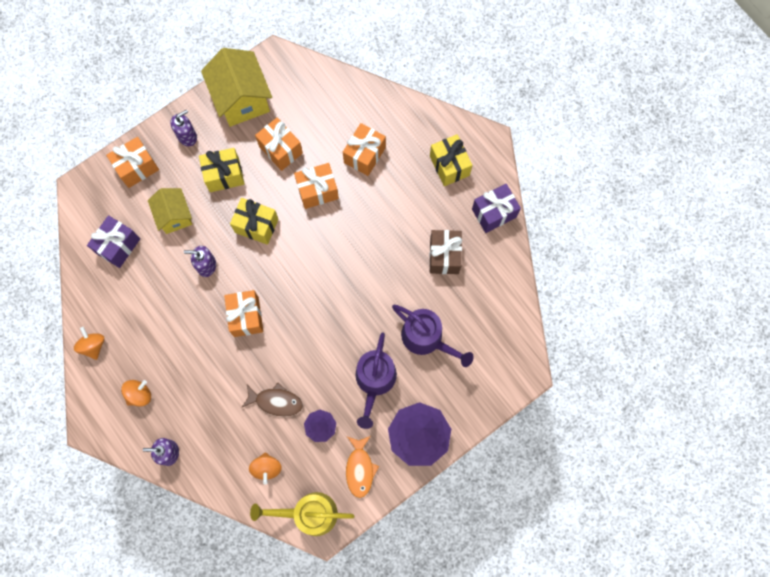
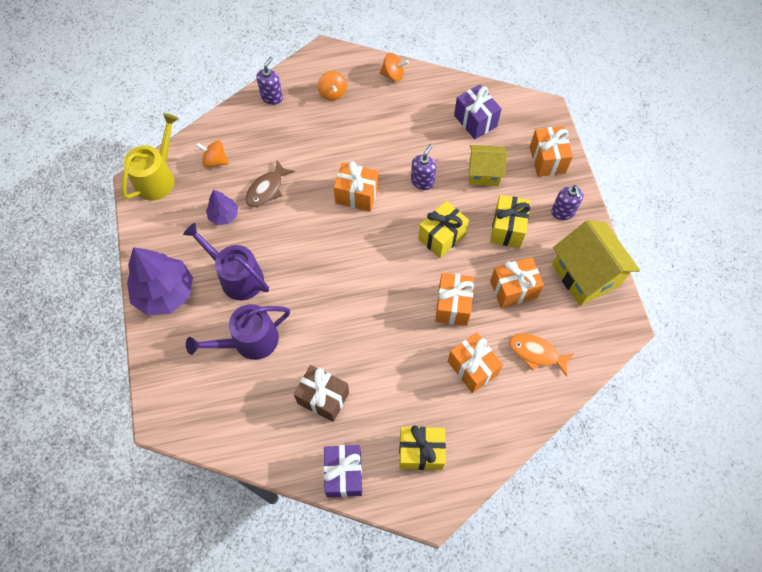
camera: 115 degrees right, 10 degrees down
(242, 99) = (585, 275): yellow house -> yellow house turned 60 degrees clockwise
(360, 469) = (168, 231): orange fish -> orange fish (536, 353)

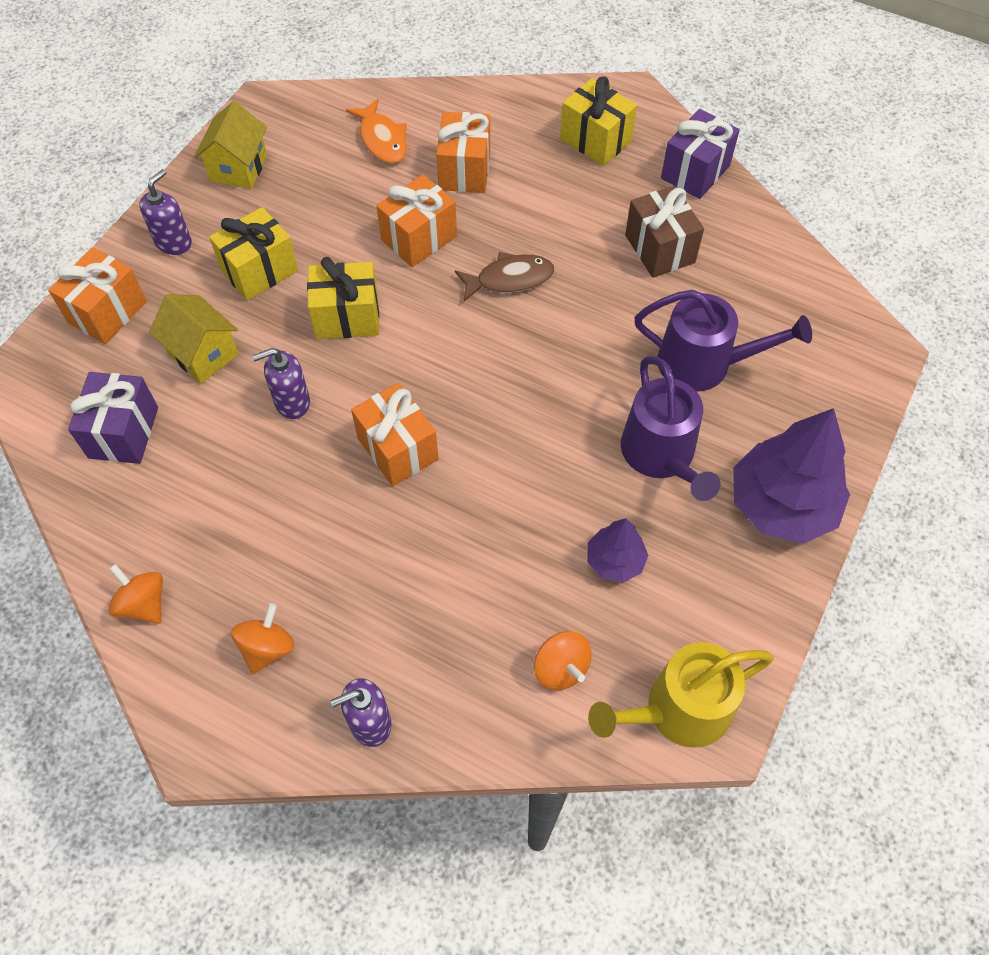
camera: 140 degrees left, 5 degrees down
(267, 189) = (517, 554): brown fish -> brown fish (510, 279)
(513, 289) = (333, 208): orange gift -> none
(585, 275) = (238, 168): yellow house -> yellow house, size x0.62

